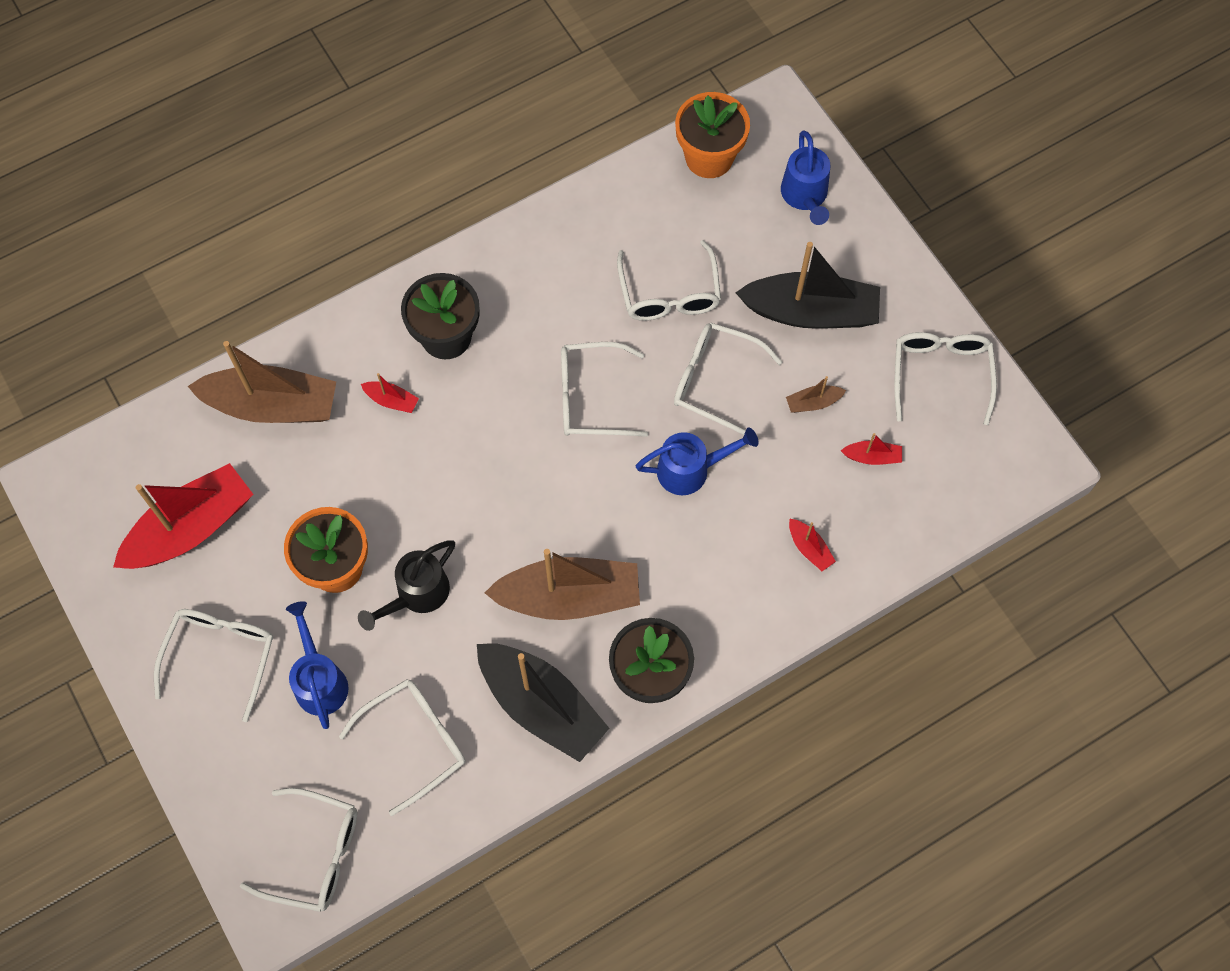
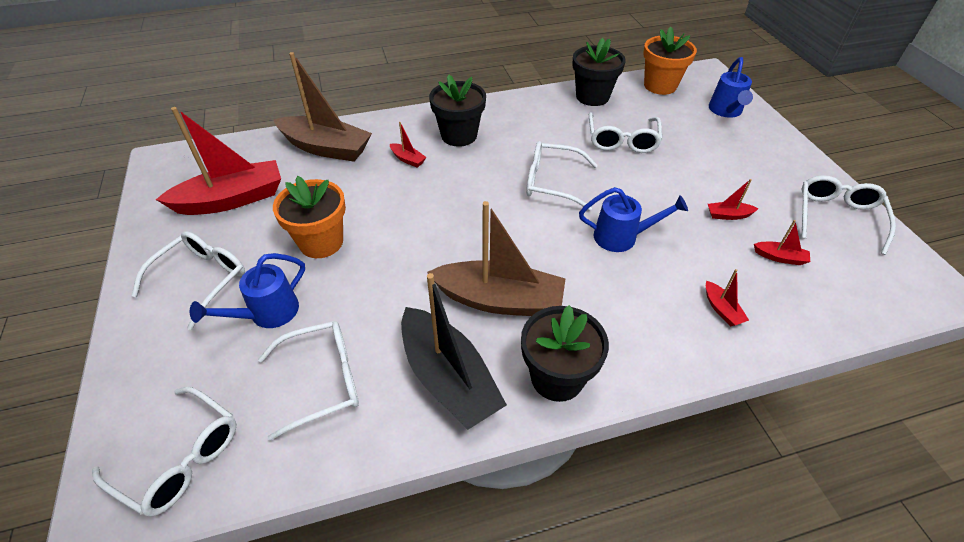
camera: 15 degrees right, 20 degrees down
(319, 680) = (267, 314): blue watering can -> blue watering can turned 135 degrees counterclockwise
(417, 594) = (374, 272): black watering can -> none
(615, 206) = (592, 97): none -> black flower pot
(715, 381) = (649, 190): white glasses -> none
(810, 312) = (728, 166): black boat -> none
(813, 403) = (728, 215): brown boat -> red boat

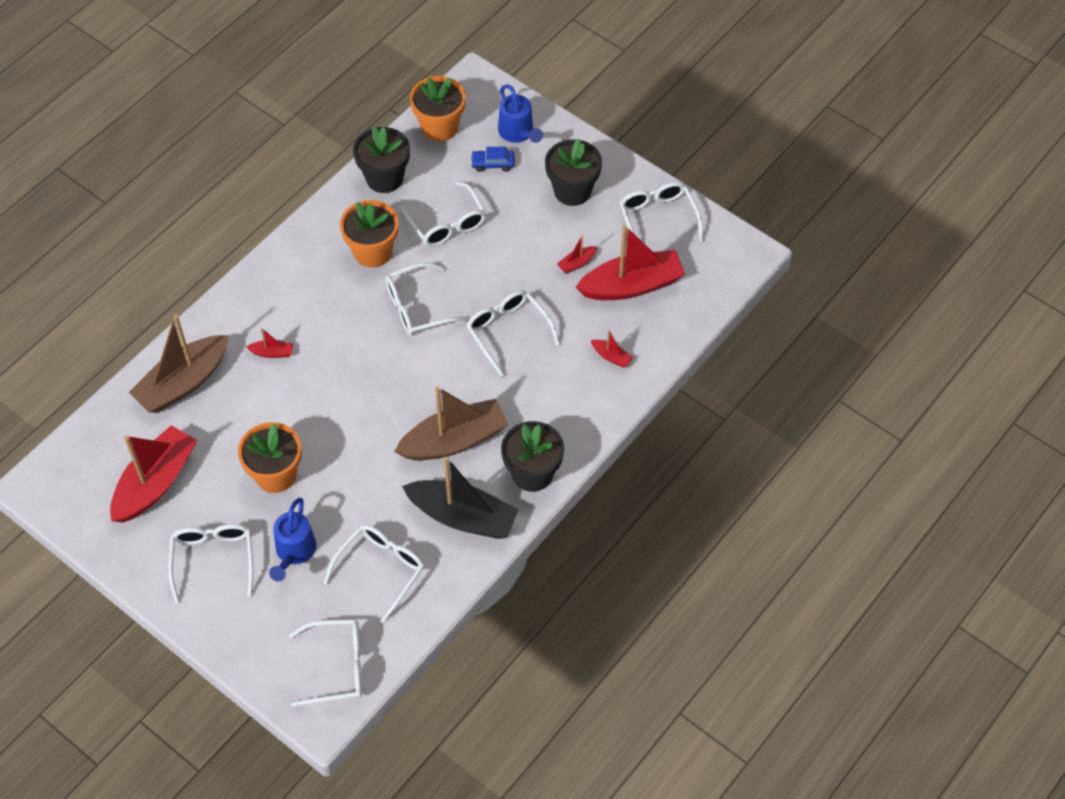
camera: 35 degrees left, 10 degrees up
(326, 148) = (183, 383): brown boat -> brown boat turned 150 degrees clockwise
(459, 135) = (295, 299): black flower pot -> black flower pot (572, 191)
(545, 133) = (372, 252): none -> orange flower pot
(622, 237) = (508, 332): blue watering can -> white glasses
(690, 120) = (493, 163): none -> blue car
(780, 257) = (631, 285): red boat -> red boat, size x2.40

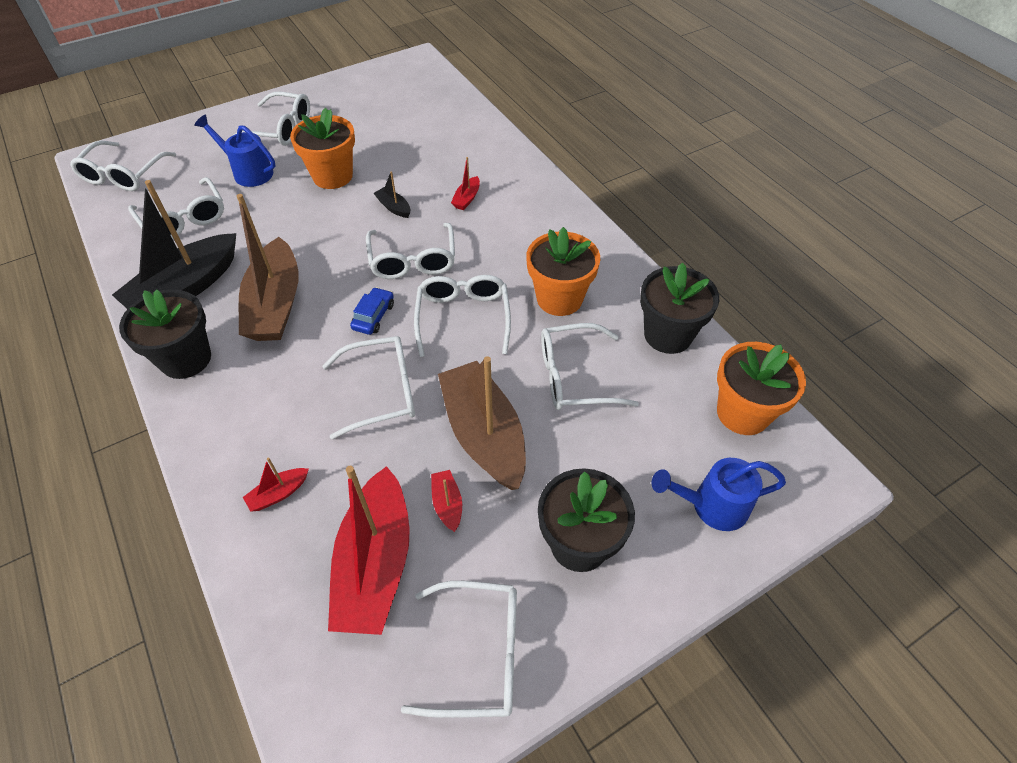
camera: 110 degrees right, 5 degrees down
(155, 483) = (376, 112): red boat -> none
(183, 383) = (466, 141): brown boat -> brown boat (484, 434)
(304, 405) = (394, 207): none -> black boat
(367, 364) = (413, 260): none -> white glasses
(493, 163) = (660, 456): blue car -> blue car (373, 316)

